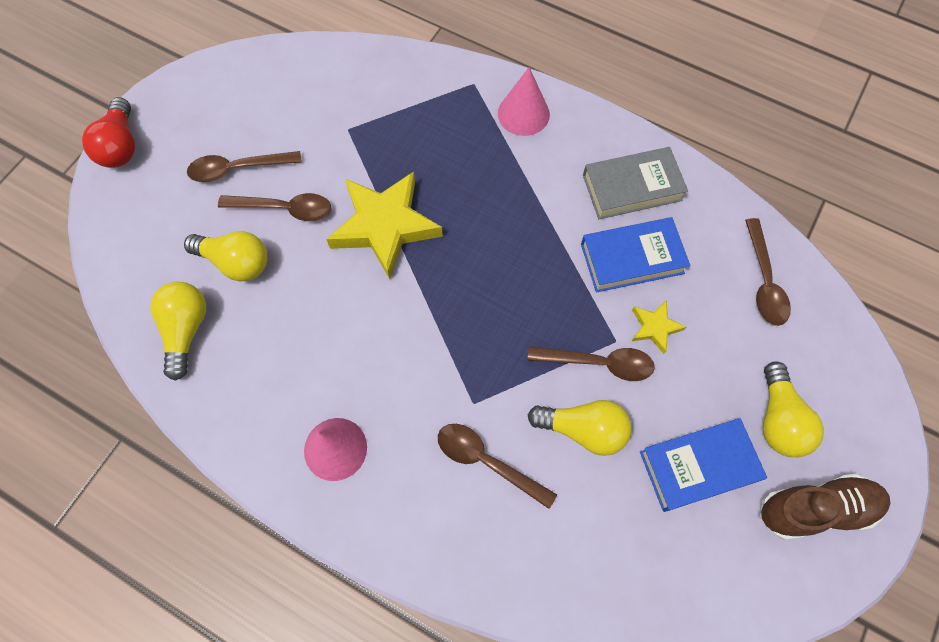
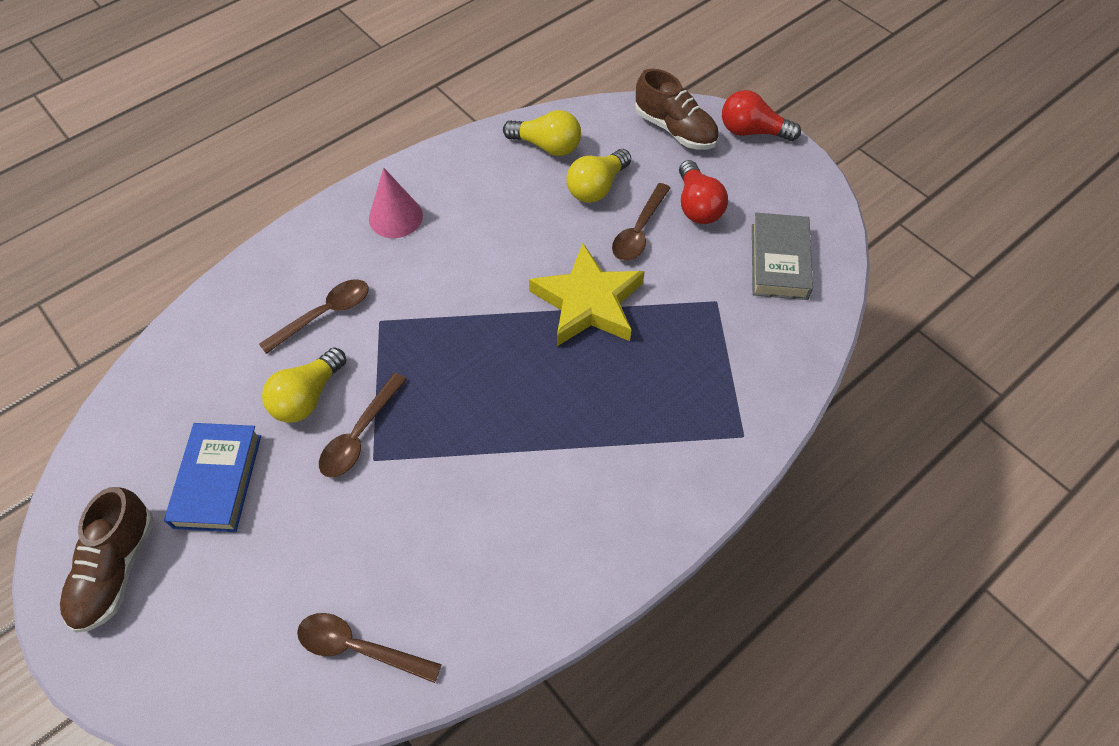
camera: 110 degrees right, 10 degrees down
(132, 214) = (675, 129): none -> brown shoe
(237, 169) = (697, 206): brown spoon -> red light bulb
(523, 114) = (683, 473): pink cone -> none
(632, 187) = (540, 553): grey book -> grey book (779, 261)
(632, 258) = (453, 514): blue book -> none
(654, 327) = (368, 502): yellow star -> none
(778, 419) = (212, 579): yellow light bulb -> none

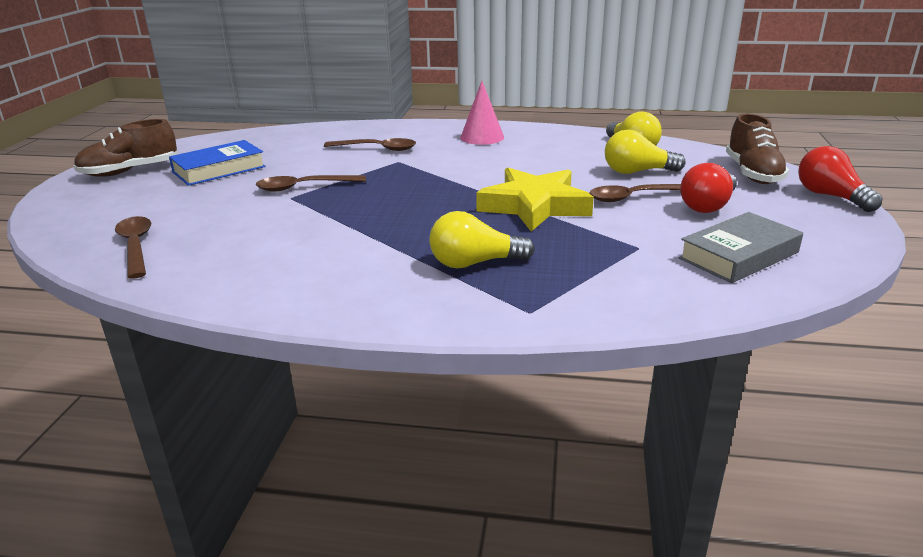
camera: 50 degrees right, 30 degrees down
(307, 397) = (310, 166): yellow light bulb -> yellow light bulb (474, 263)

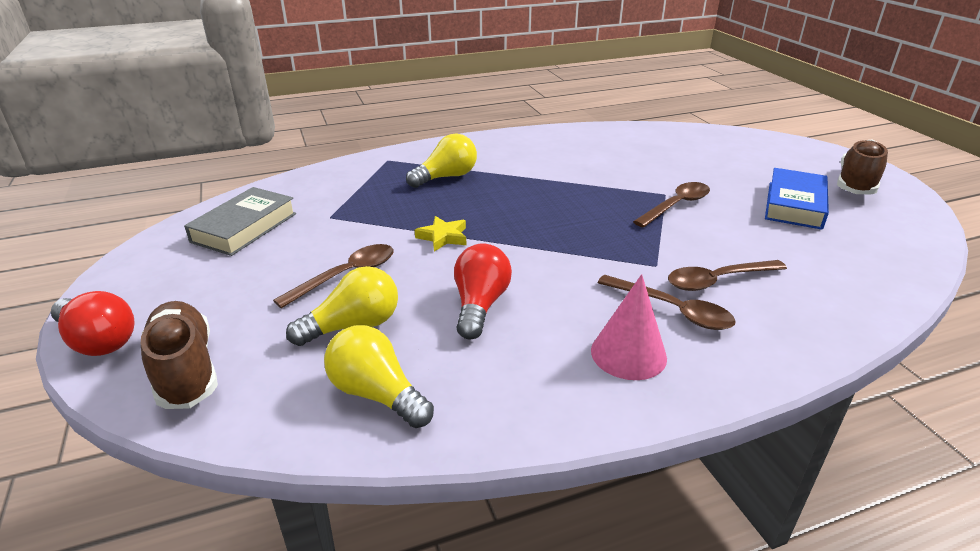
camera: 150 degrees right, 5 degrees up
(136, 246) = (675, 139): brown spoon -> brown spoon (673, 310)
(534, 206) = (443, 237): yellow star -> yellow star, size x0.46
(708, 206) = (263, 282): red light bulb -> red light bulb (480, 305)

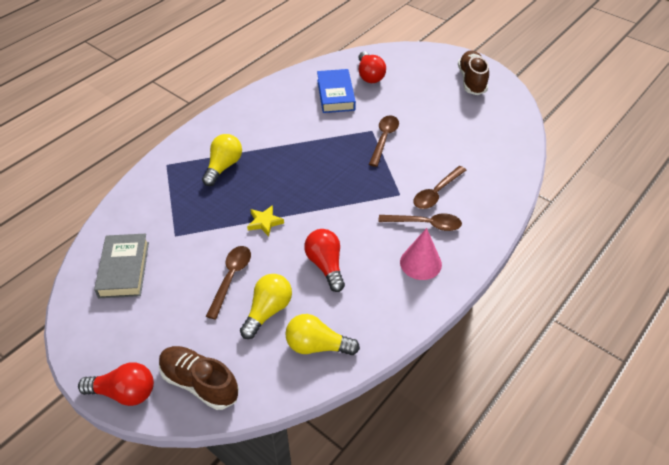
camera: 30 degrees left, 15 degrees up
(701, 148) = (369, 75): none -> red light bulb
(794, 205) = (447, 113): blue book -> blue book (335, 95)

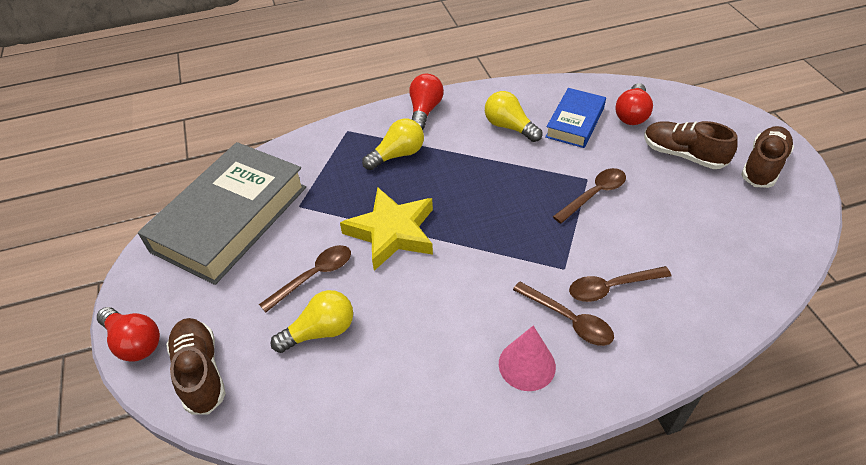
camera: 35 degrees right, 0 degrees up
(124, 269) = (230, 218): grey book -> grey book, size x1.89
(265, 222) = (392, 232): yellow star -> yellow star, size x2.16
(317, 346) = (338, 399): yellow light bulb -> yellow light bulb (509, 127)
(326, 265) = (417, 311): red light bulb -> red light bulb (425, 110)
(420, 91) = (683, 155): none -> brown shoe

